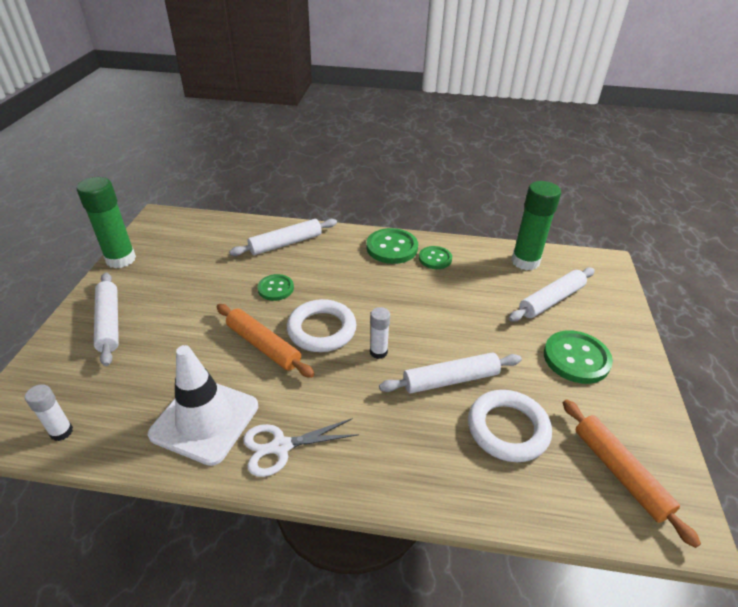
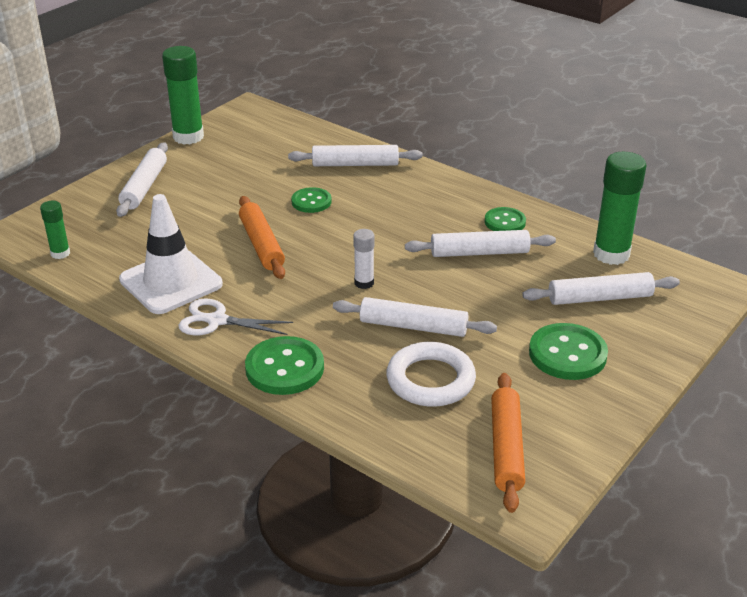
camera: 30 degrees right, 5 degrees down
(61, 432) = (60, 253): white glue stick -> green glue stick
(321, 329) = (326, 248): white ring -> none
(392, 248) = (466, 198): green button -> green button (284, 368)
(440, 291) = (479, 252): none -> white rolling pin

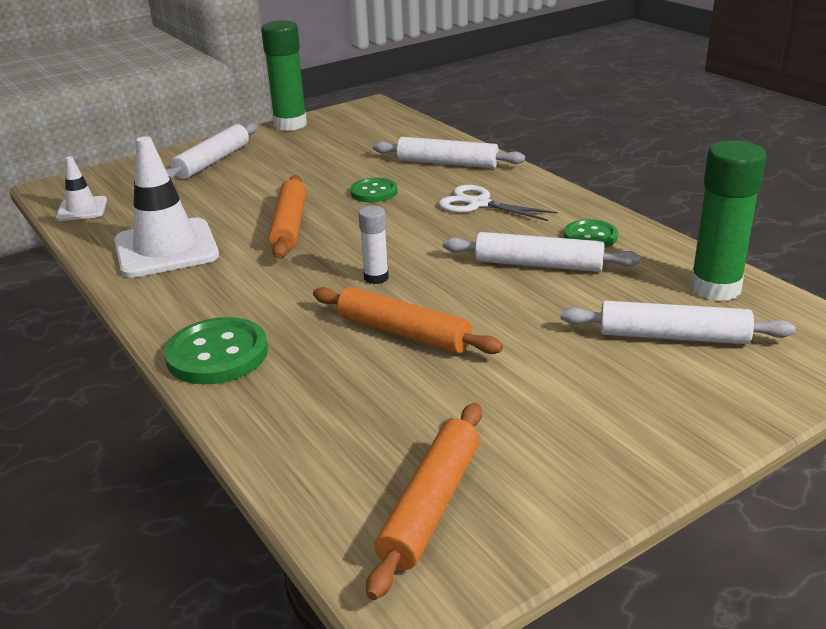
camera: 20 degrees right, 5 degrees down
(60, 253) = (82, 209): green glue stick -> white traffic cone
(216, 321) = (182, 293): white scissors -> white scissors (478, 204)
(413, 327) = (403, 333): white rolling pin -> orange rolling pin
(430, 380) = (384, 398): white ring -> none
(567, 354) = (590, 398): green button -> none

